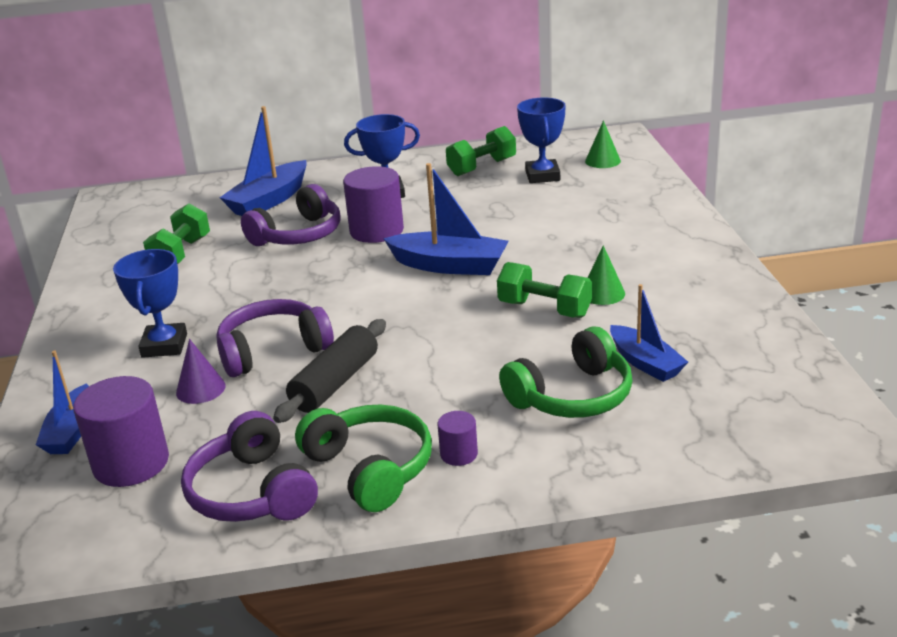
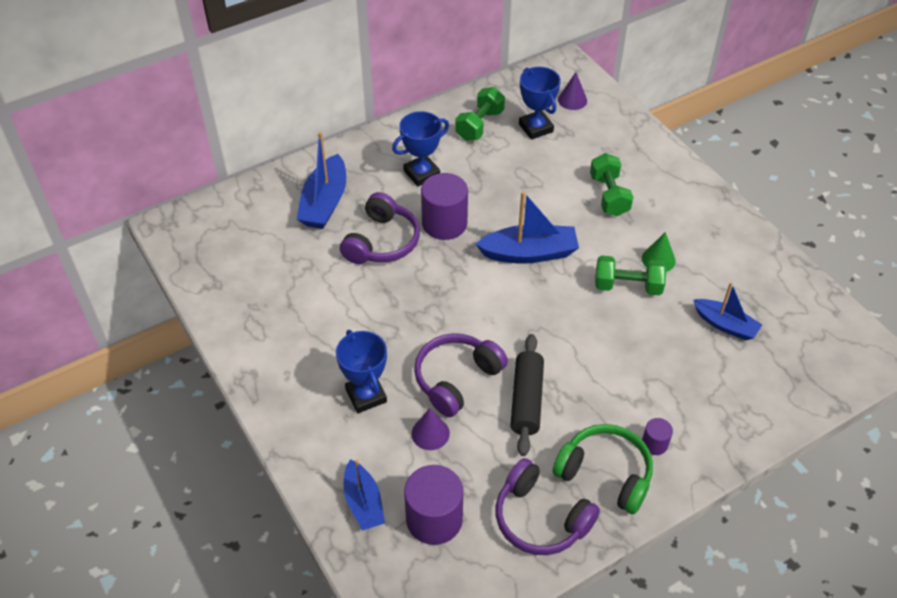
camera: 25 degrees left, 20 degrees up
(181, 254) = (297, 287): green dumbbell -> green dumbbell (609, 195)
(572, 396) = (696, 369): green headphones -> none
(602, 161) = (572, 100): green cone -> purple cone

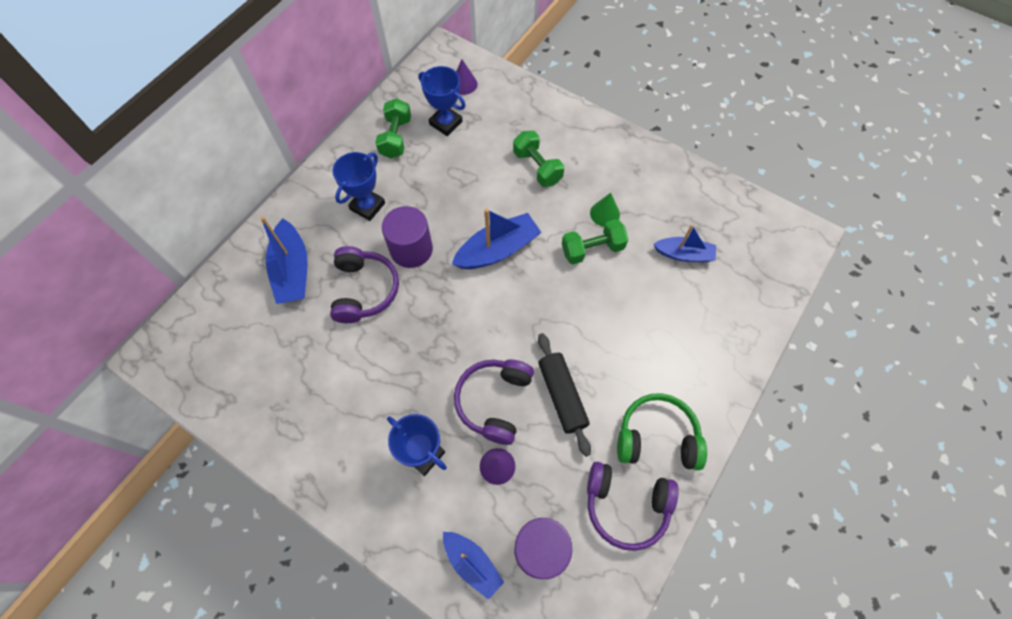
camera: 25 degrees left, 15 degrees up
(654, 444) = (681, 390): purple cylinder -> none

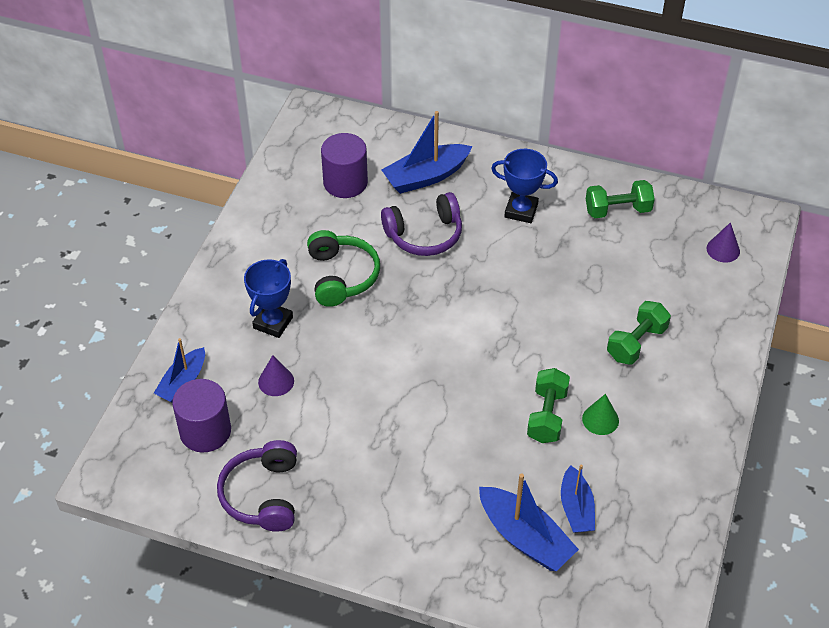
camera: 75 degrees right, 15 degrees down
(411, 249) = (484, 258): purple cylinder -> purple cylinder (345, 182)
(446, 123) = (658, 247): blue trophy -> none
(494, 401) = (339, 365): purple headphones -> none
(497, 250) = (512, 330): blue boat -> blue boat (525, 537)
(562, 396) = (362, 420): black rolling pin -> none
(592, 249) = (547, 416): green dumbbell -> green dumbbell turned 45 degrees clockwise
(657, 437) = (341, 512): green headphones -> green headphones (341, 276)

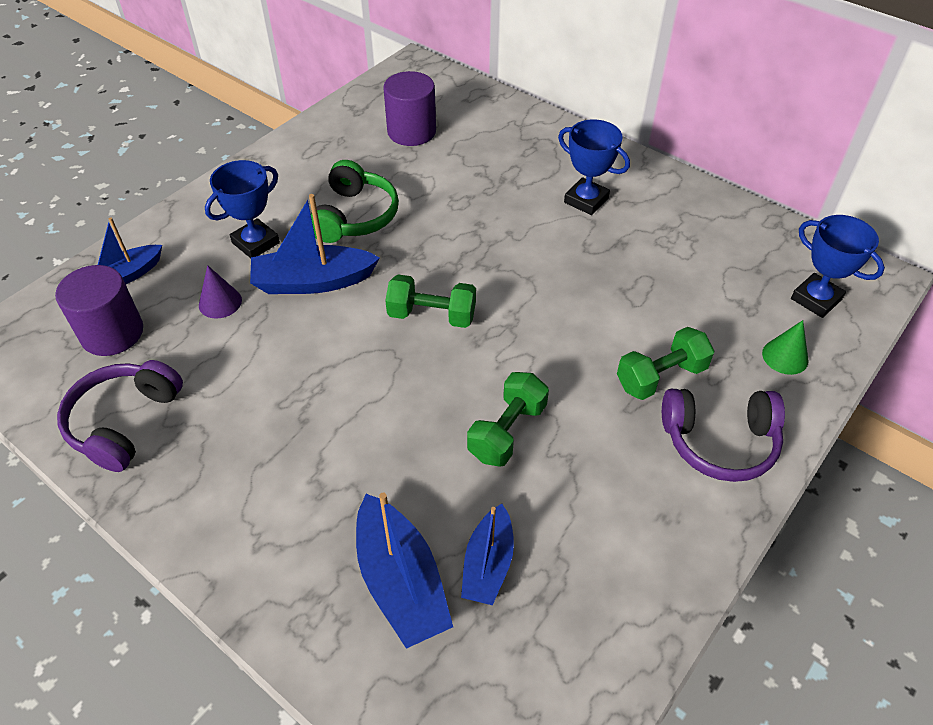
camera: 20 degrees right, 0 degrees up
(424, 235) = (466, 198): purple headphones -> purple headphones (719, 442)
(426, 176) = (498, 145): blue boat -> blue boat (313, 282)
(600, 419) = (573, 457): green cone -> green cone (785, 356)
(617, 210) = (699, 226): green dumbbell -> green dumbbell (432, 315)
(723, 249) = (816, 299): purple cone -> blue trophy

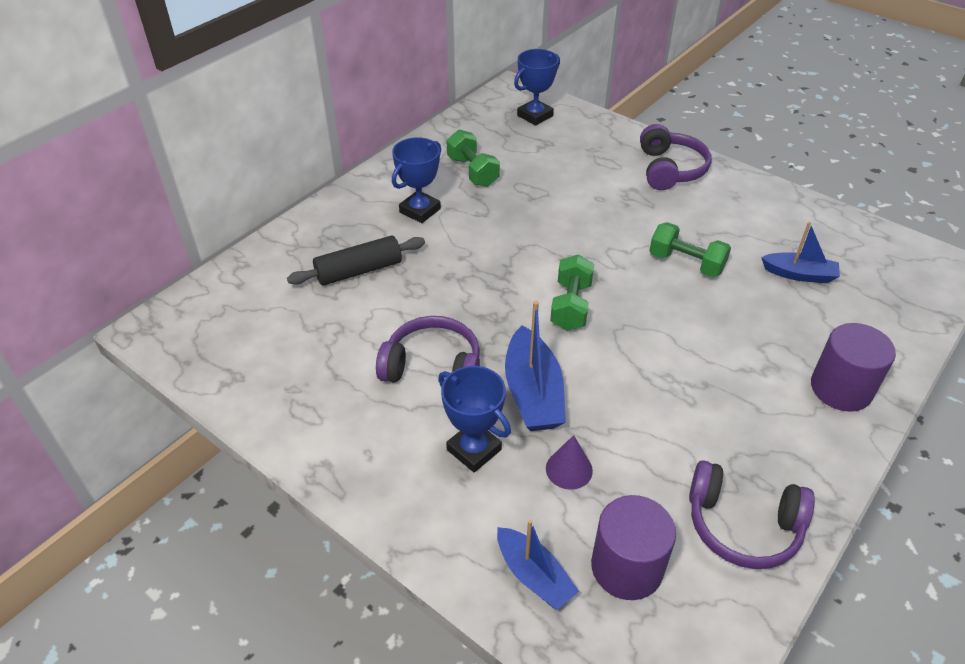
camera: 90 degrees left, 5 degrees down
(355, 216) = (433, 367): green headphones -> purple headphones
(401, 581) = (829, 317): blue boat -> none
(411, 132) = (289, 327): purple cylinder -> purple cylinder (841, 388)
(486, 165) = (359, 270): none -> black rolling pin
(661, 377) = (618, 188): green dumbbell -> green dumbbell (472, 171)
(785, 356) = (590, 135): green cone -> none

